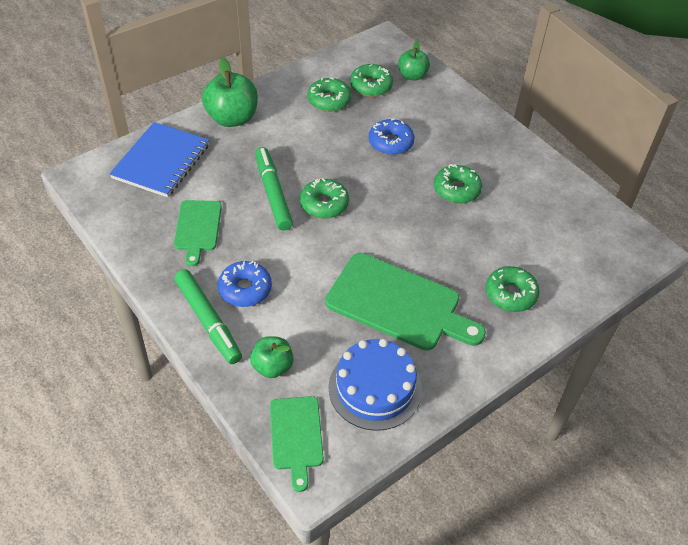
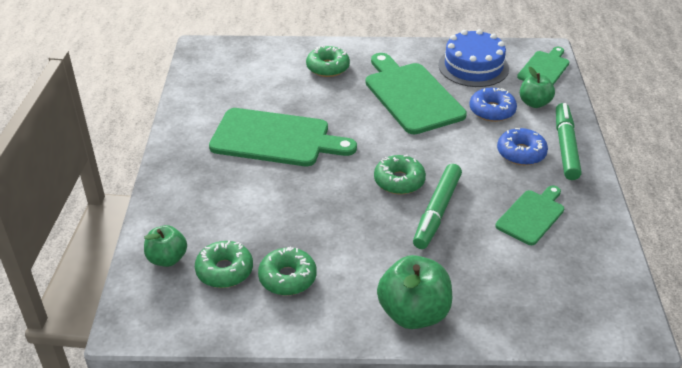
camera: 140 degrees left, 10 degrees down
(161, 161) = (530, 301): blue notebook -> none
(390, 143) = (280, 202): blue donut -> blue donut (492, 111)
(456, 190) = (275, 139): green donut -> green cutting board

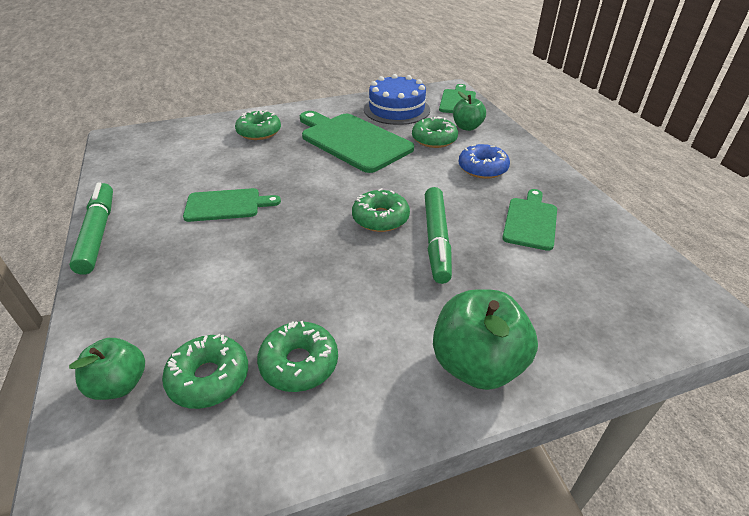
camera: 20 degrees left, 0 degrees up
(275, 139) = (227, 205): green cutting board -> green cutting board, size x0.57
(492, 111) = (434, 139): blue donut -> green donut
(565, 147) = (517, 155): green marker -> green marker (98, 233)

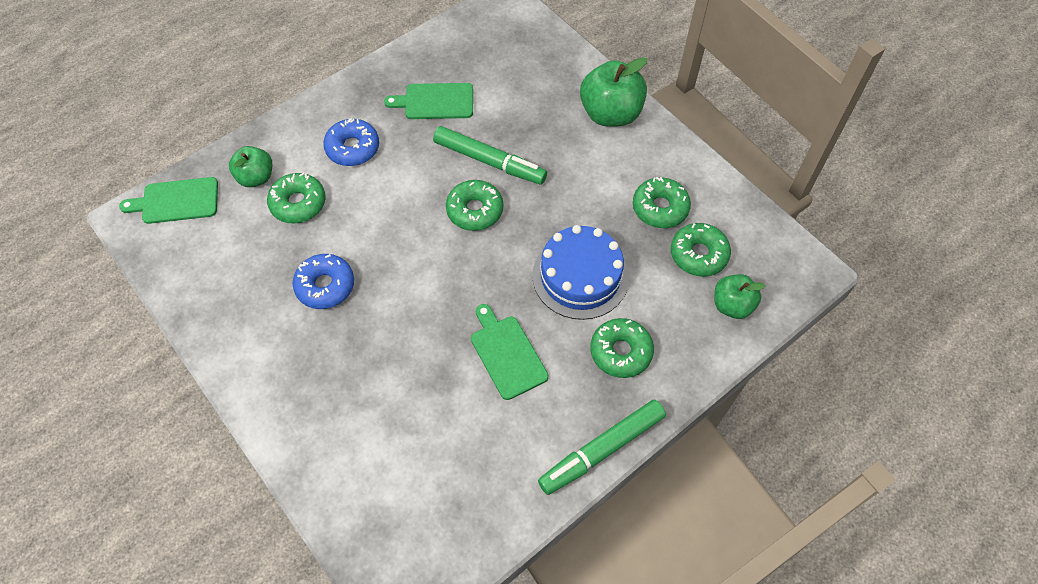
camera: 110 degrees left, 20 degrees up
(259, 132) = (333, 406): green donut -> green donut (621, 352)
(352, 140) = (325, 286): green cutting board -> blue donut
(396, 109) = (220, 264): blue cake -> blue cake (580, 276)
(436, 240) = (489, 161): green marker -> green marker turned 45 degrees clockwise

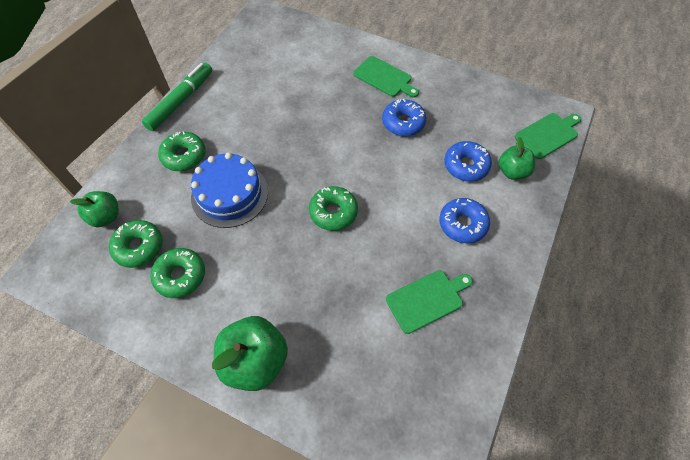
camera: 155 degrees right, 0 degrees up
(298, 203) = (466, 166): green donut -> blue donut
(489, 161) = (344, 259): green marker -> none
(507, 353) = (261, 128): green cutting board -> green cutting board (384, 78)

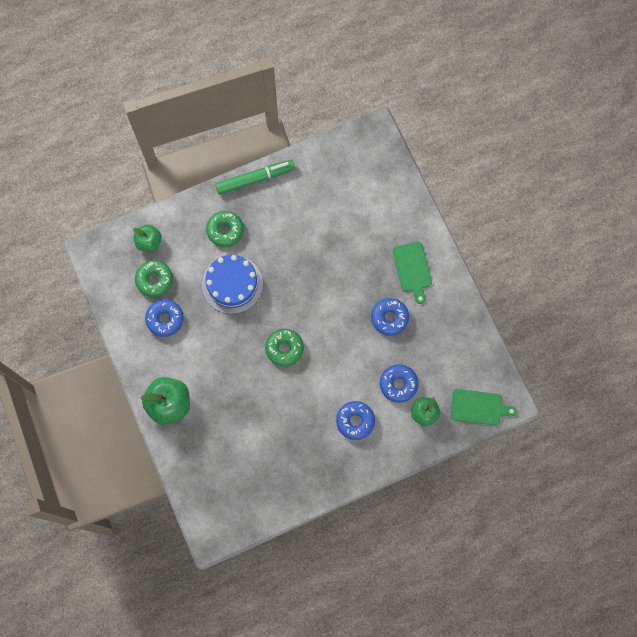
camera: 40 degrees right, 15 degrees up
(180, 276) = (165, 319): green donut -> blue donut
(427, 300) = (289, 448): green cutting board -> none

